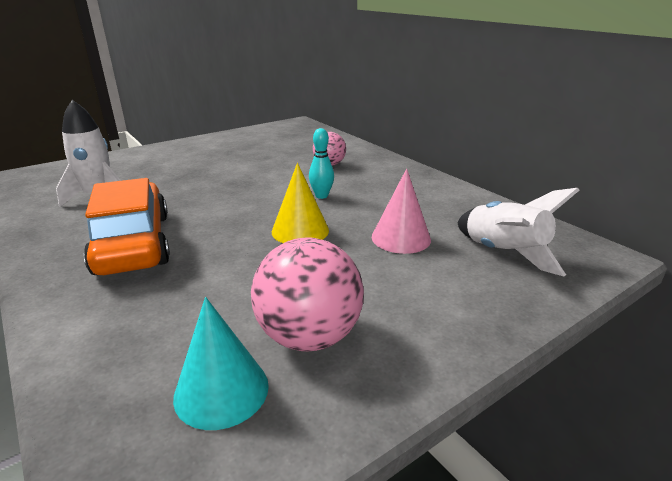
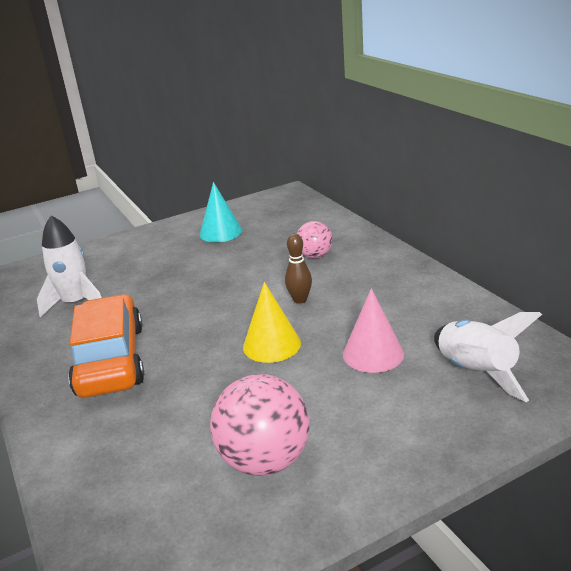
camera: 10 degrees right, 0 degrees up
(221, 390) = (185, 508): turquoise cone -> turquoise cone (221, 232)
(321, 196) = (300, 300): turquoise bowling pin -> brown bowling pin

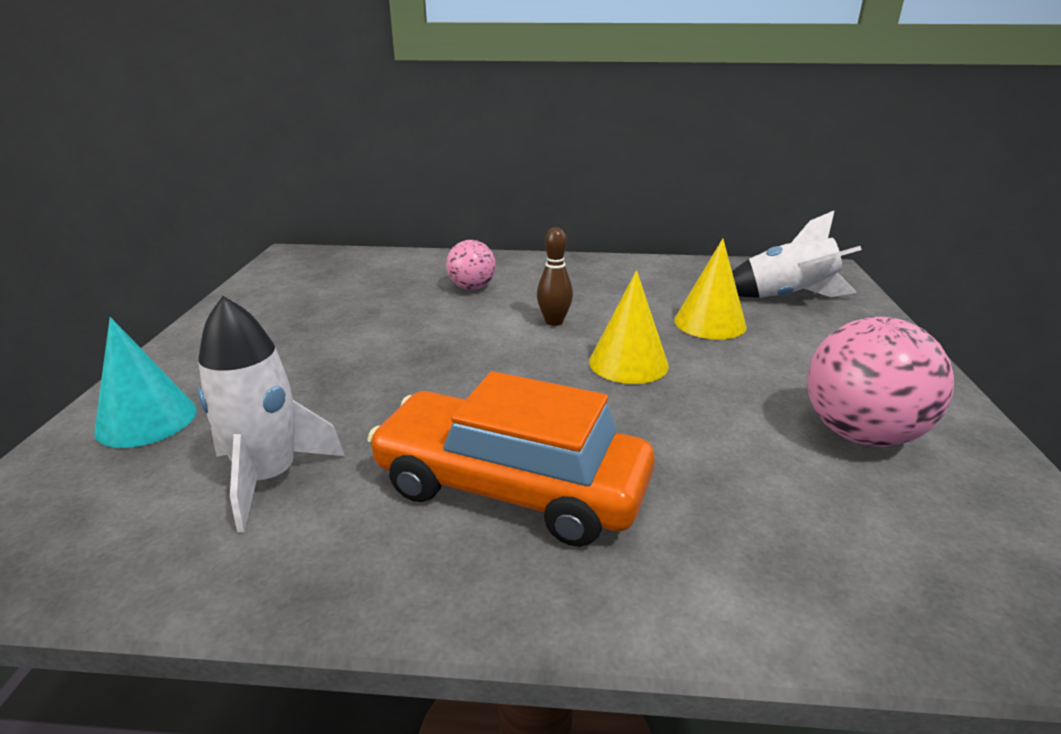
camera: 60 degrees left, 0 degrees up
(221, 232) = (299, 313): turquoise cone -> turquoise cone (146, 420)
(373, 354) = (710, 323): pink cone -> yellow cone

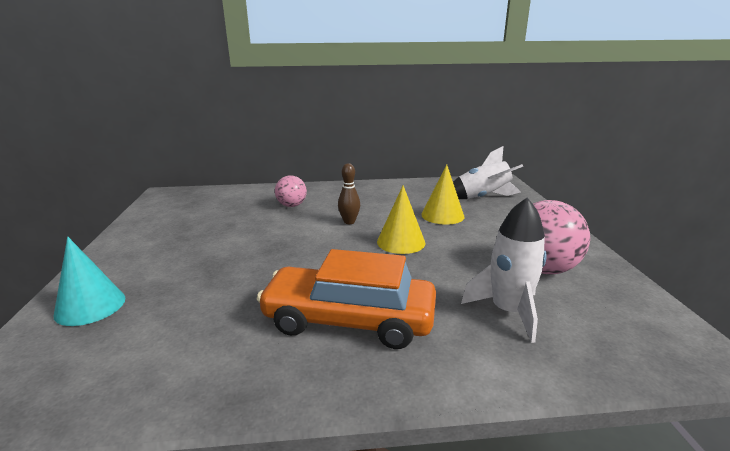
camera: 10 degrees left, 5 degrees down
(269, 477) = (189, 332): white rocket -> white rocket (508, 311)

